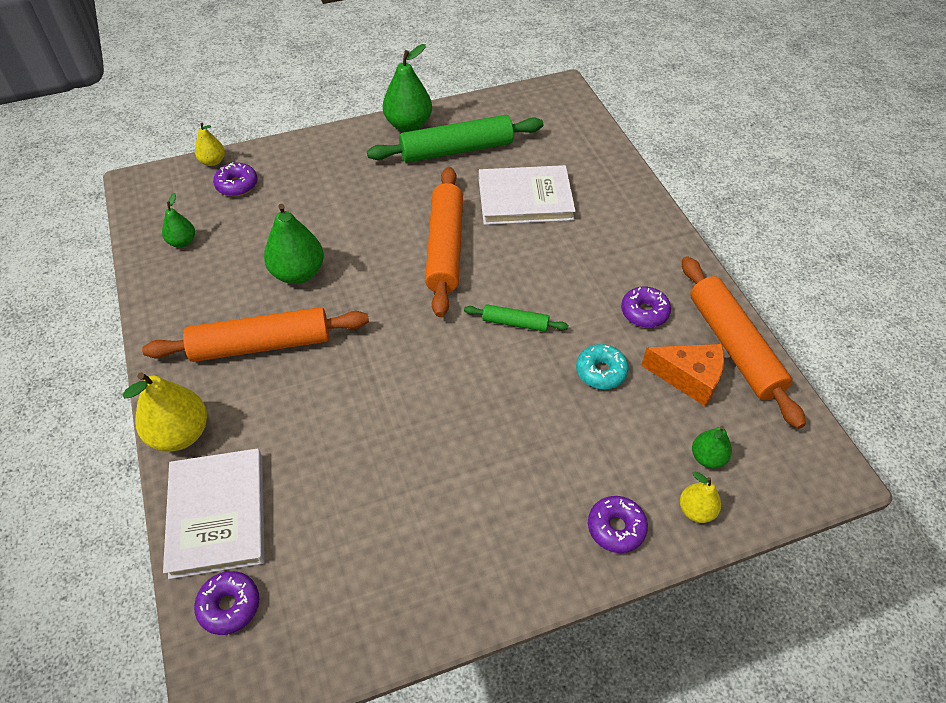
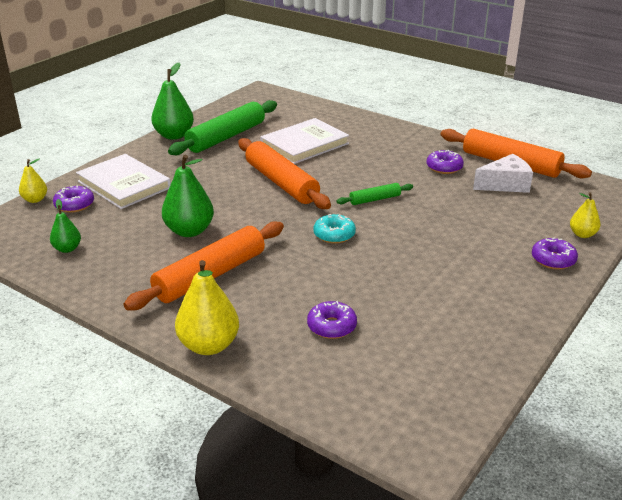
camera: 35 degrees left, 20 degrees down
(218, 514) = (297, 371): white book -> white book (124, 185)
(229, 606) = (371, 411): purple donut -> purple donut (331, 326)
(601, 371) = (454, 200): turquoise donut -> turquoise donut (334, 235)
(689, 378) = (505, 184): orange cheese -> white cheese
(707, 458) = (559, 211): green pear -> none

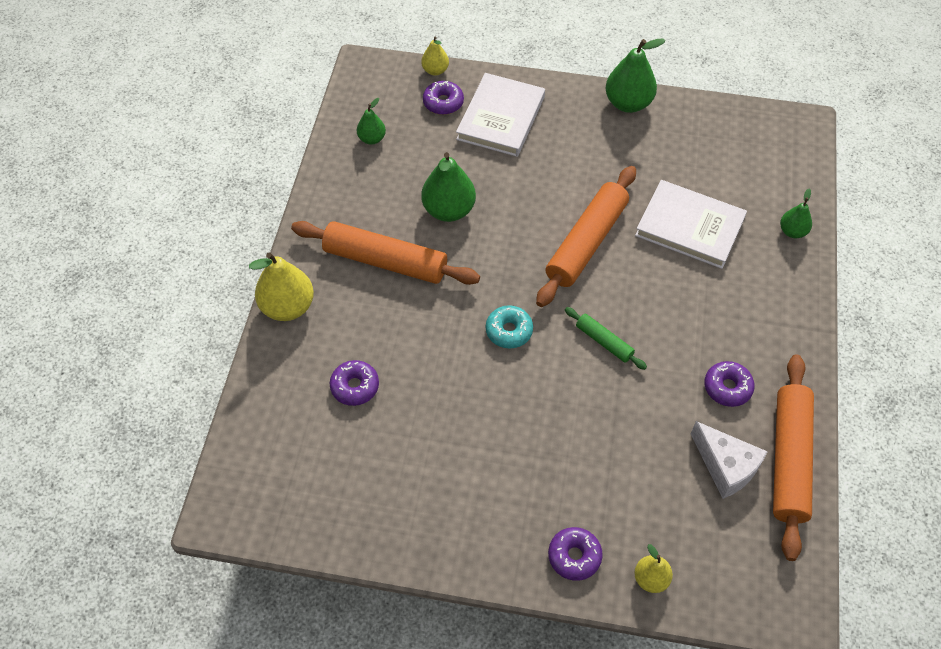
camera: 65 degrees right, 25 degrees up
(226, 137) = (657, 148): green rolling pin -> none
(340, 116) = (792, 231): none -> green pear

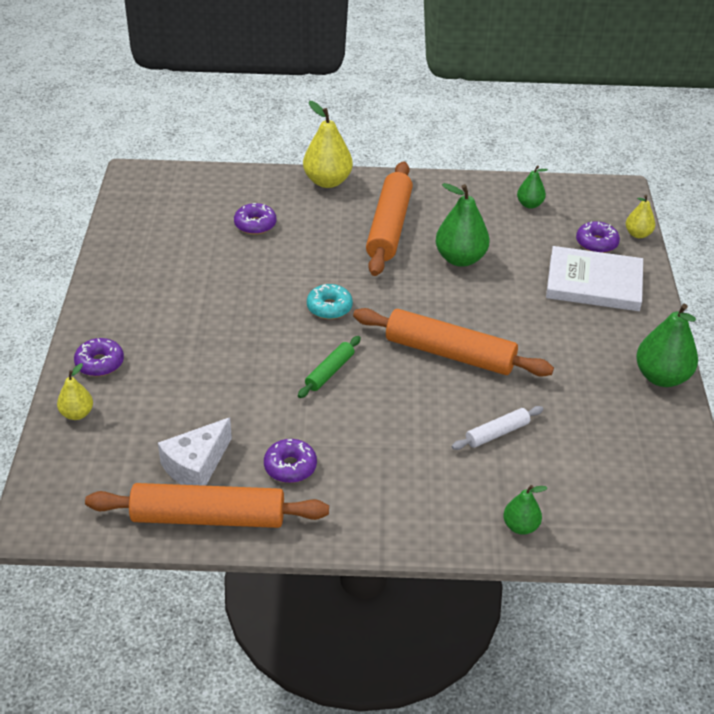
camera: 80 degrees right, 15 degrees down
(690, 227) = (497, 433): white book -> white rolling pin

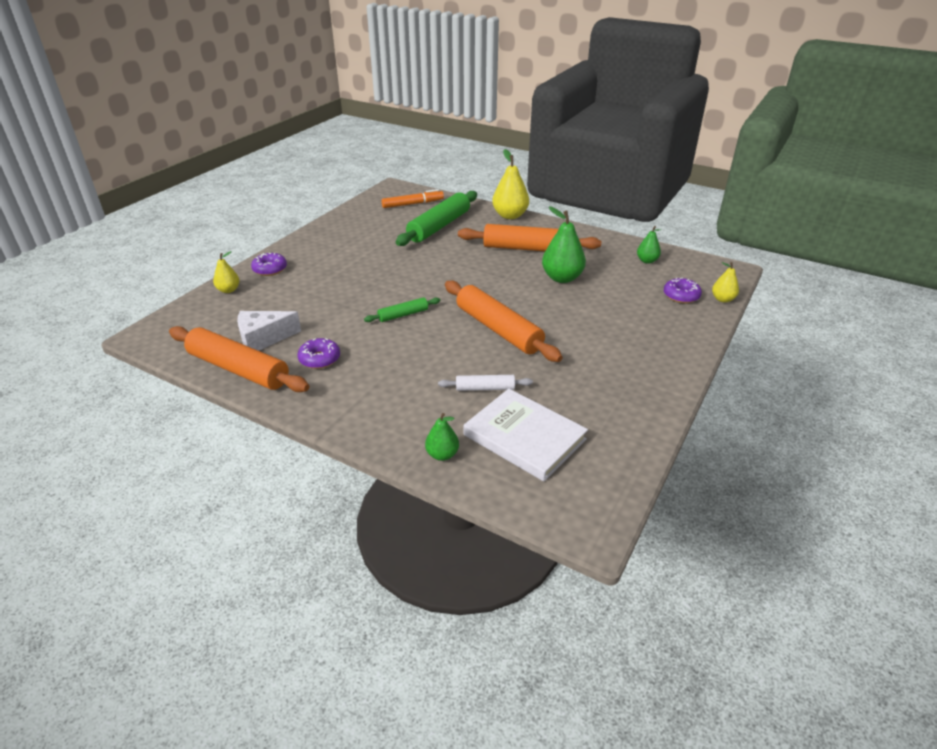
camera: 30 degrees right, 5 degrees down
(188, 197) = (413, 204): none -> orange marker
(255, 225) = (439, 226): purple donut -> green rolling pin
(329, 307) = (440, 280): turquoise donut -> none
(389, 227) = (527, 248): orange rolling pin -> orange rolling pin turned 60 degrees clockwise
(594, 283) = (655, 319): white book -> white book (524, 437)
(661, 377) = (659, 395): green pear -> none

